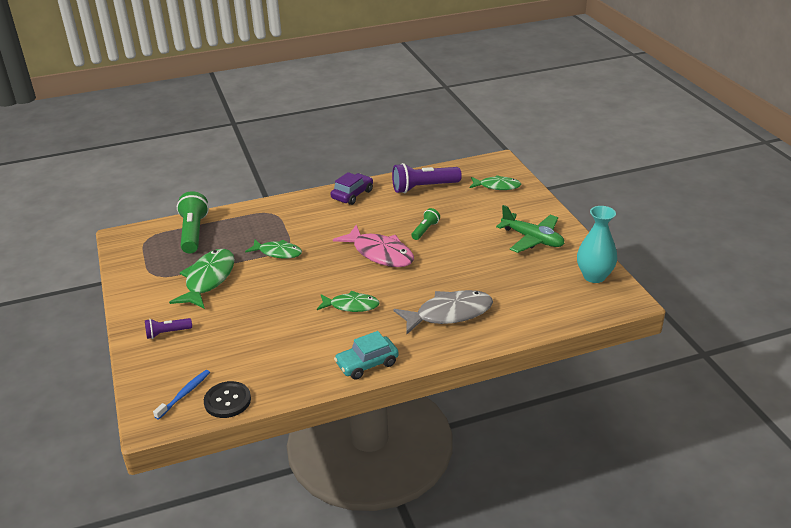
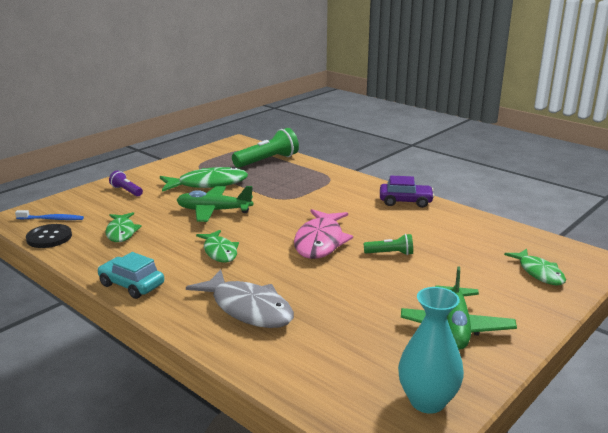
camera: 60 degrees right, 10 degrees down
(271, 290) = (214, 211): none -> green plane
(278, 252) = (272, 197): green fish -> green fish (121, 232)
(423, 187) = (469, 231): purple flashlight -> none

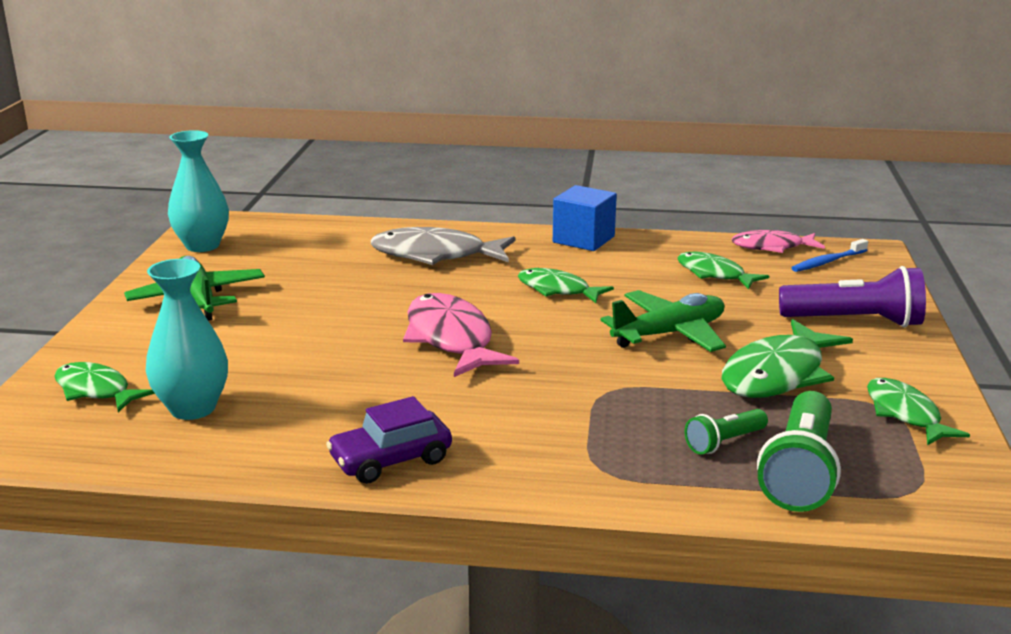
camera: 145 degrees right, 0 degrees up
(49, 237) = (772, 247): black button -> pink fish
(126, 191) = (854, 321): purple flashlight -> purple flashlight, size x1.85
(131, 285) = (583, 239): turquoise car -> blue cube
(197, 162) = (905, 414): none -> green fish
(390, 253) = (335, 353): green flashlight -> green flashlight (724, 442)
(484, 246) = (193, 408): none -> turquoise vase

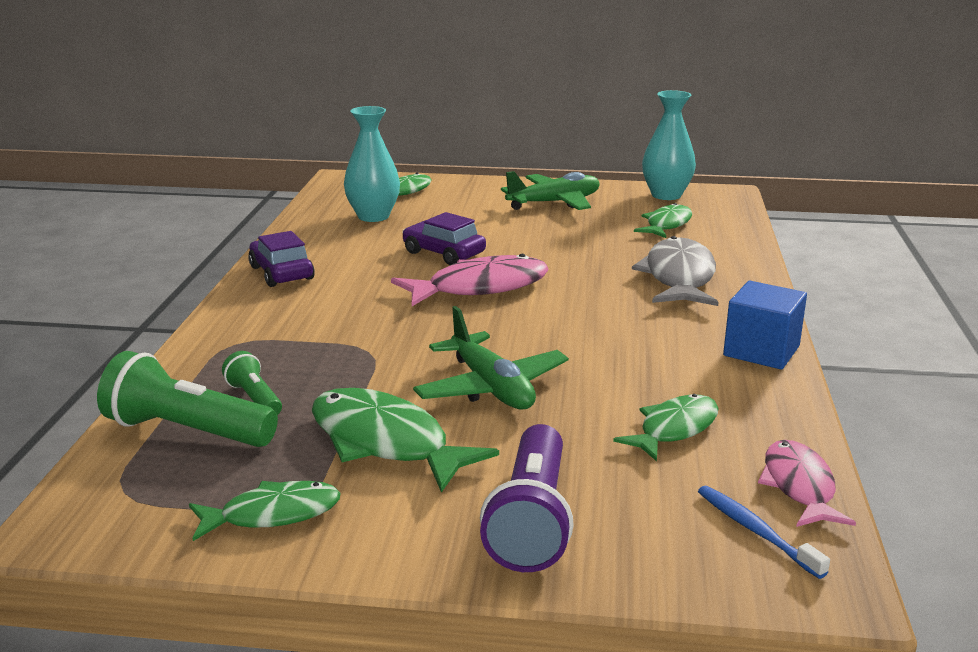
camera: 90 degrees right, 0 degrees up
(347, 359) = (443, 253): none -> purple car
(557, 290) = (601, 333): green fish -> green fish (667, 225)

